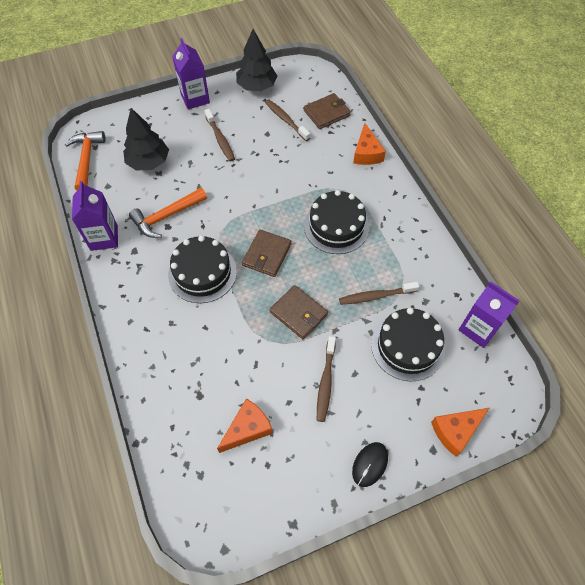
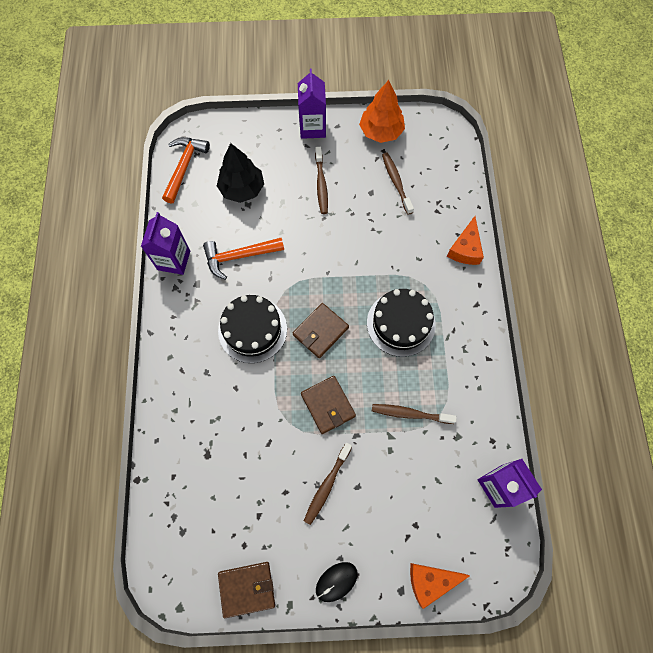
camera: 20 degrees right, 10 degrees up
(248, 429) = (239, 504): orange cheese -> none
(256, 86) = (381, 131): black tree -> orange tree
(326, 113) = (442, 187): brown wallet -> brown wallet (247, 588)
(407, 346) = (420, 478): black cake -> none

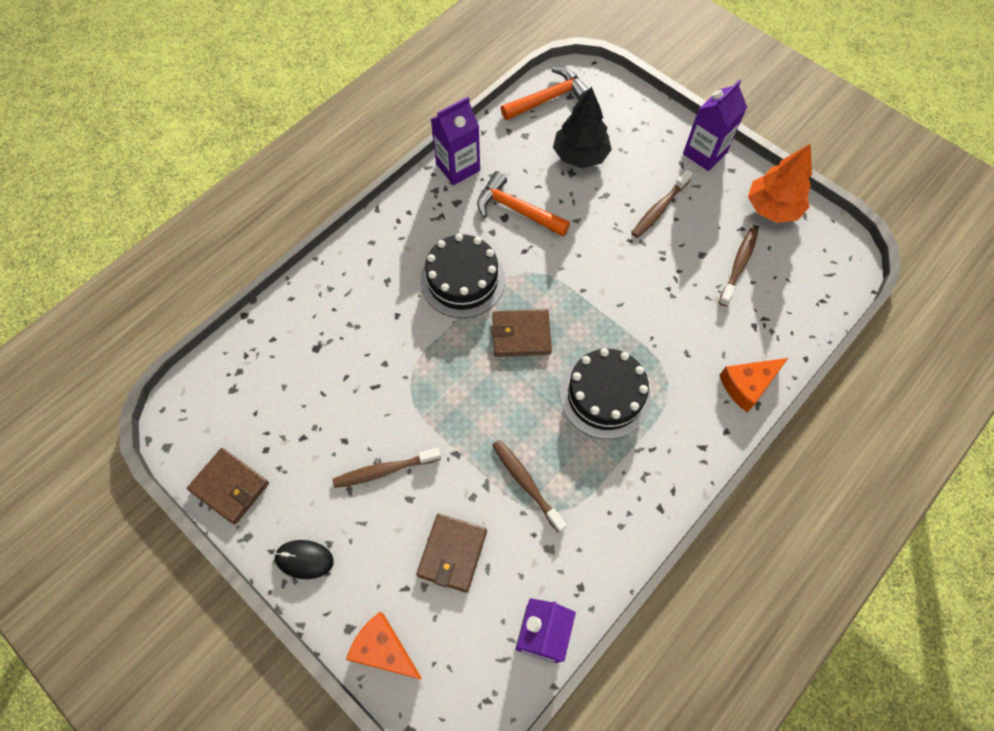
camera: 45 degrees right, 5 degrees down
(328, 405) = (459, 403): brown wallet -> brown wallet (452, 553)

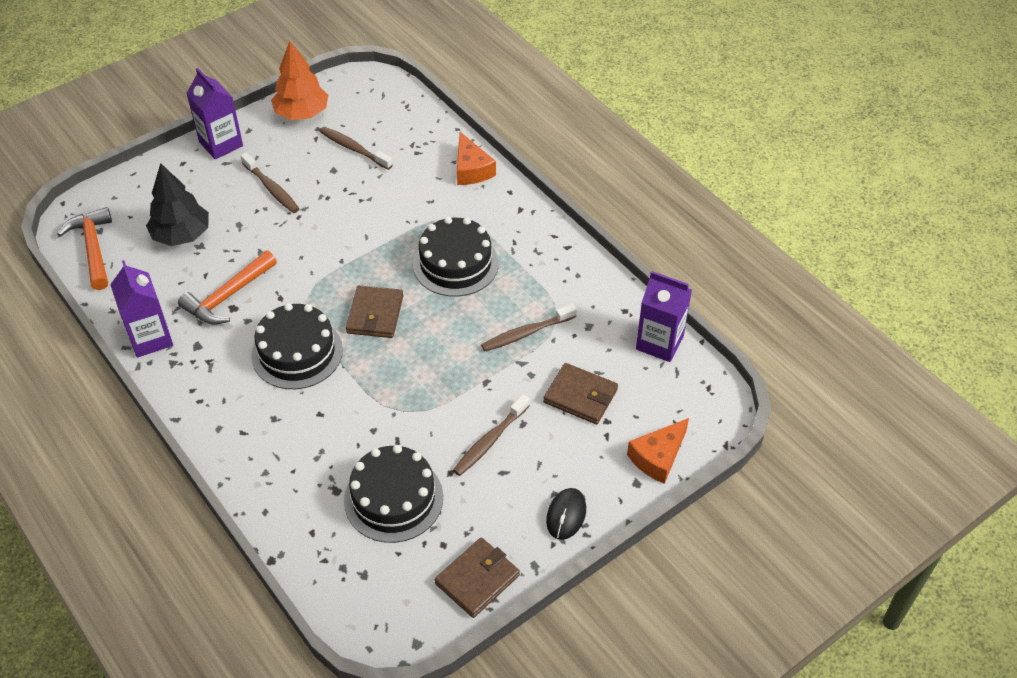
camera: 80 degrees left, 15 degrees down
(311, 397) = (393, 499): none -> black cake
(384, 470) = (489, 441): brown toothbrush -> brown toothbrush turned 45 degrees clockwise

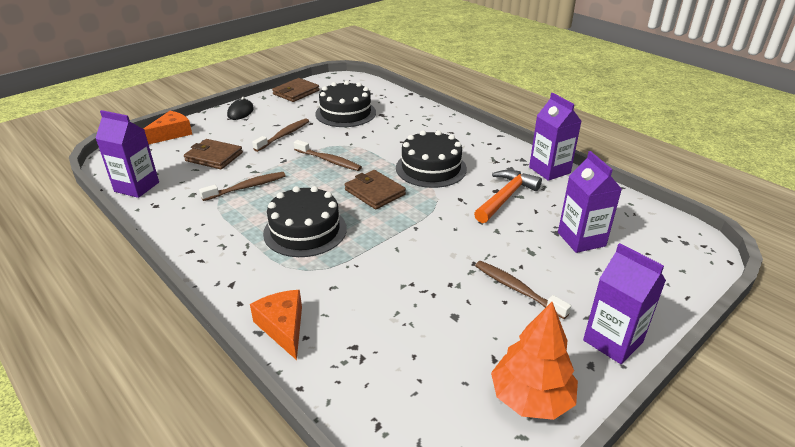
camera: 175 degrees right, 15 degrees down
(93, 248) = (655, 224): orange hammer -> none
(181, 235) = (581, 239): black tree -> purple carton
(354, 148) = (438, 346): brown toothbrush -> brown toothbrush (329, 161)
(375, 314) = (375, 192): brown wallet -> brown wallet turned 45 degrees counterclockwise

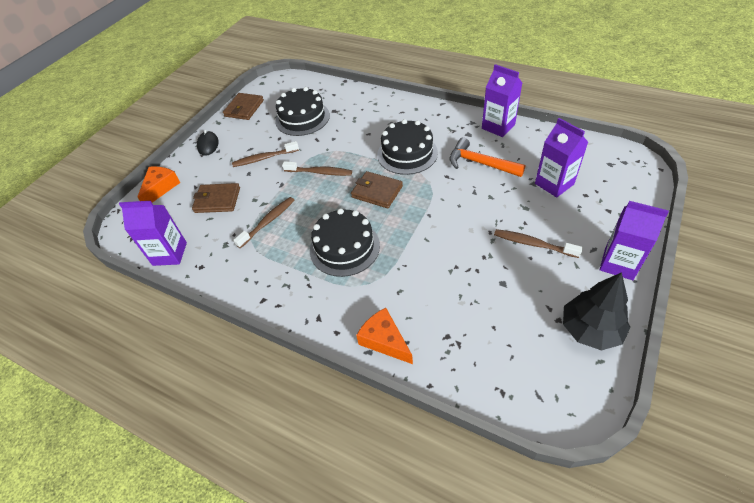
camera: 15 degrees left, 15 degrees up
(284, 135) = (264, 158): brown toothbrush -> brown toothbrush turned 120 degrees counterclockwise
(506, 197) = (480, 163): orange hammer -> orange hammer turned 75 degrees counterclockwise
(531, 398) = (590, 330): orange tree -> black tree

